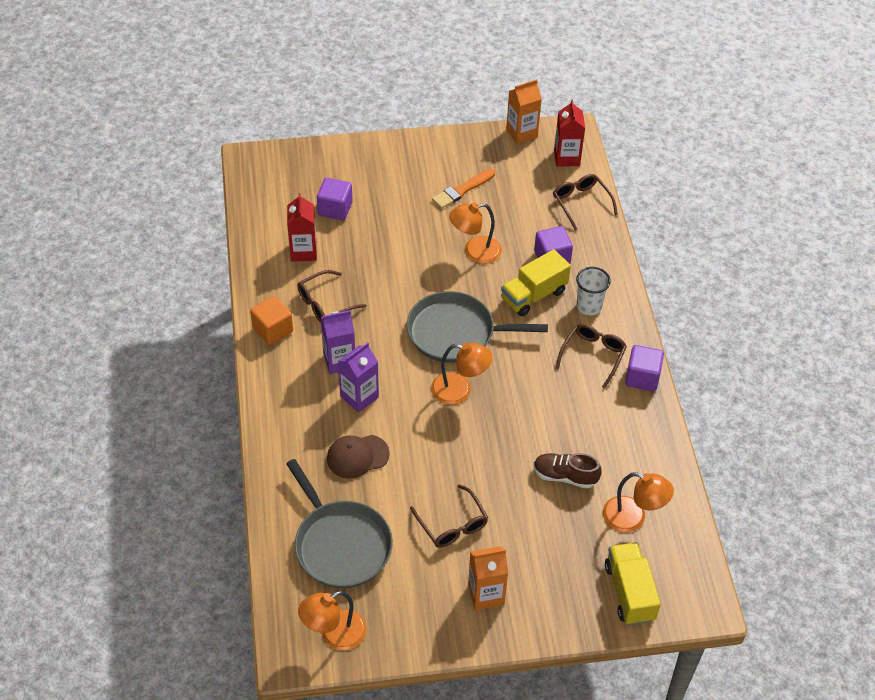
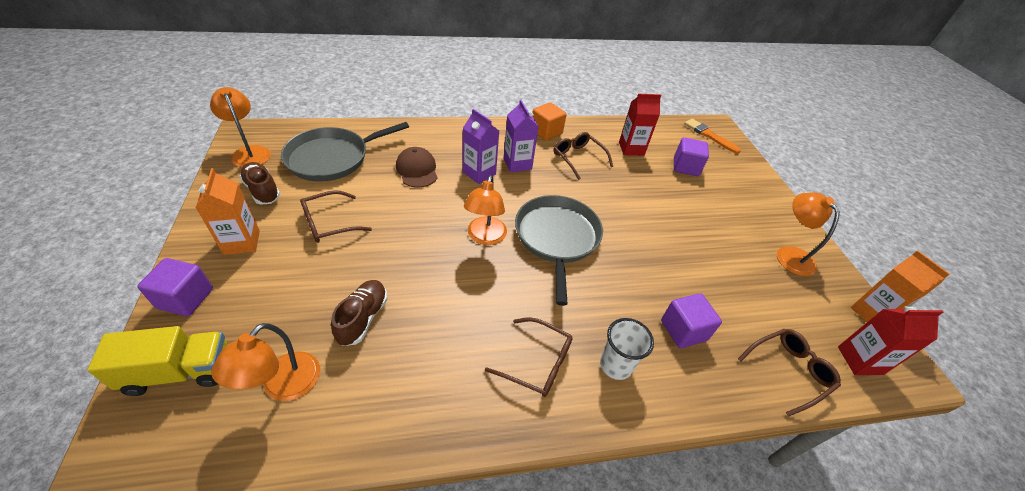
camera: 85 degrees right, 5 degrees down
(406, 599) = (262, 191): none -> brown shoe
(462, 190) = (750, 253): orange brush -> orange brush (709, 135)
(475, 252) = (668, 259): orange lamp -> orange lamp (790, 254)
(533, 295) = (620, 307): yellow truck -> none
(642, 377) = (504, 421): purple cube -> purple cube (185, 298)

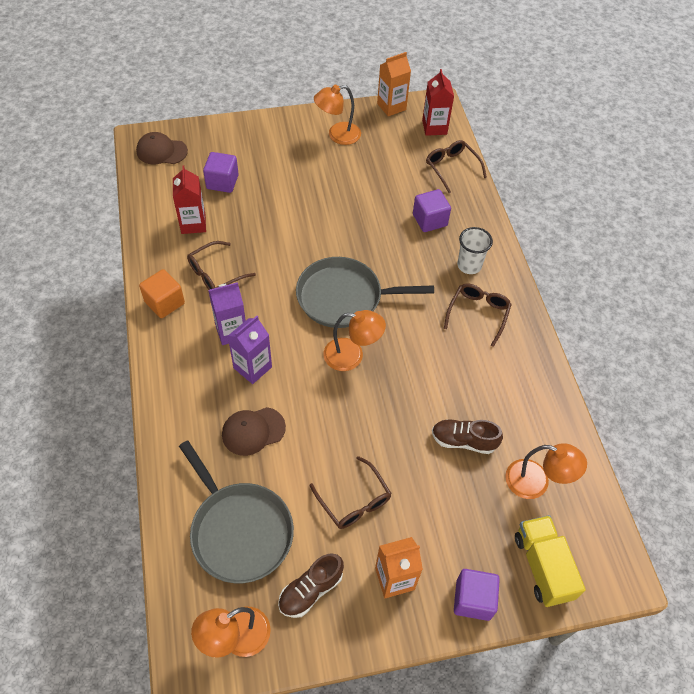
camera: 90 degrees left, 10 degrees up
(709, 135) = (161, 151): orange brush -> brown cap

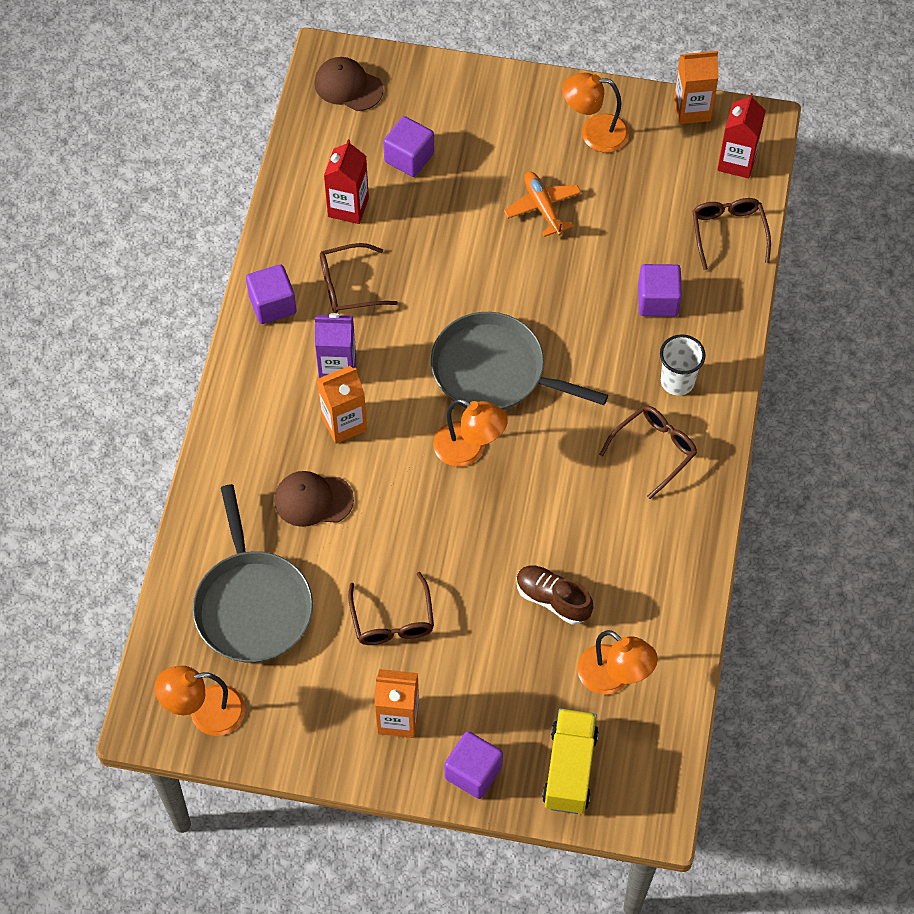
camera: 25 degrees right, 5 degrees up
(164, 302) = (272, 304): orange cube -> purple cube
(252, 367) = (344, 423): purple carton -> orange carton
(310, 590) = (302, 696): brown shoe -> none
(326, 186) = (542, 207): none -> orange plane

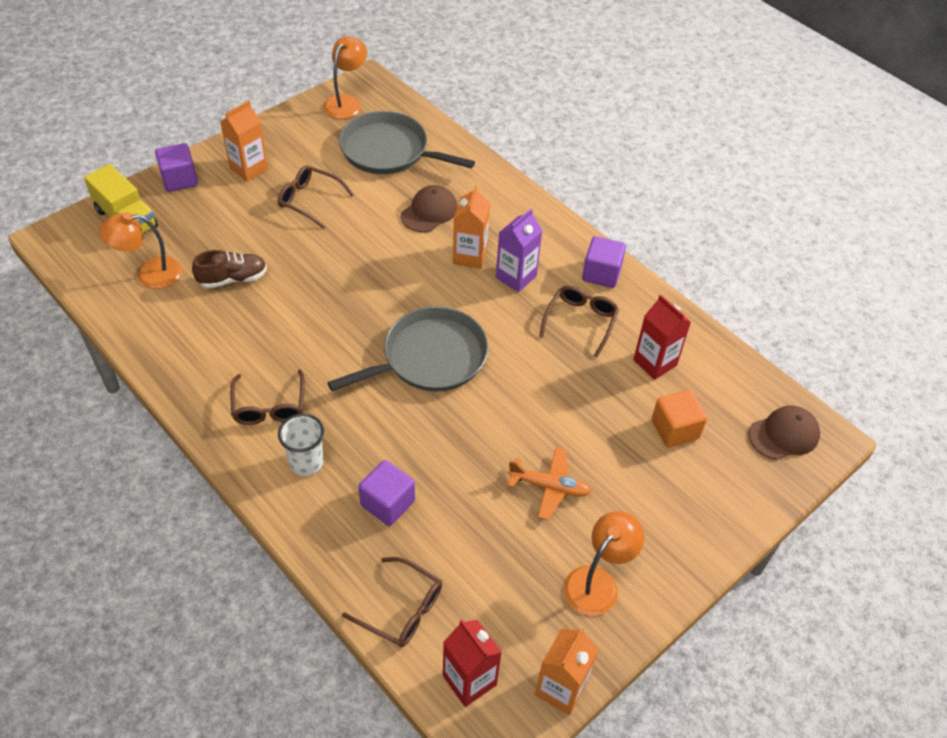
camera: 125 degrees right, 10 degrees down
(409, 158) = (675, 429): purple cube -> orange cube
(469, 450) = (383, 305): orange lamp -> none

